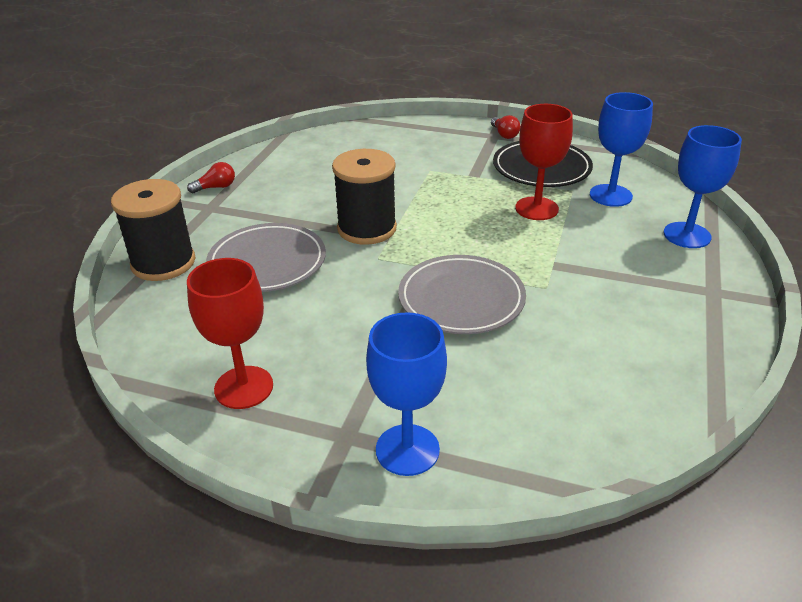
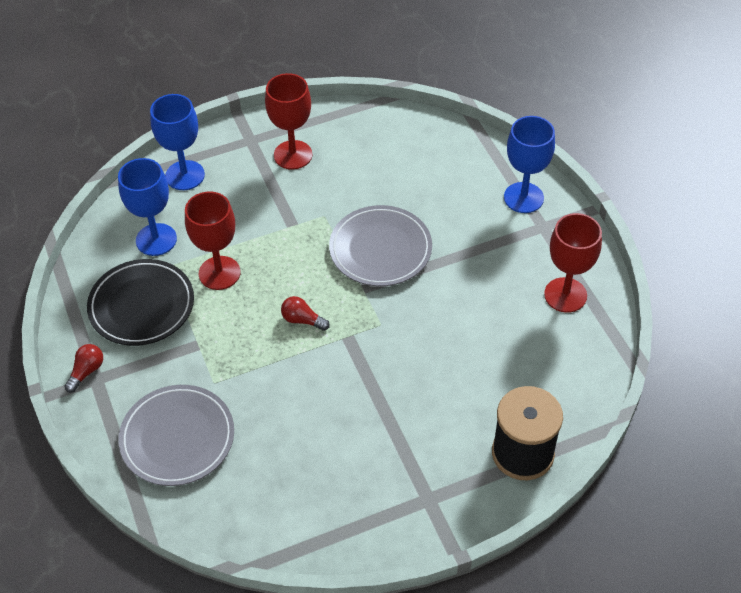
camera: 130 degrees left, 15 degrees up
(216, 187) = (395, 527): red light bulb -> red light bulb (302, 320)
(267, 262) = (453, 386): grey plate -> grey plate (177, 438)
(367, 228) = (350, 359): black spool -> none
(662, 308) = (293, 155): none -> red goblet

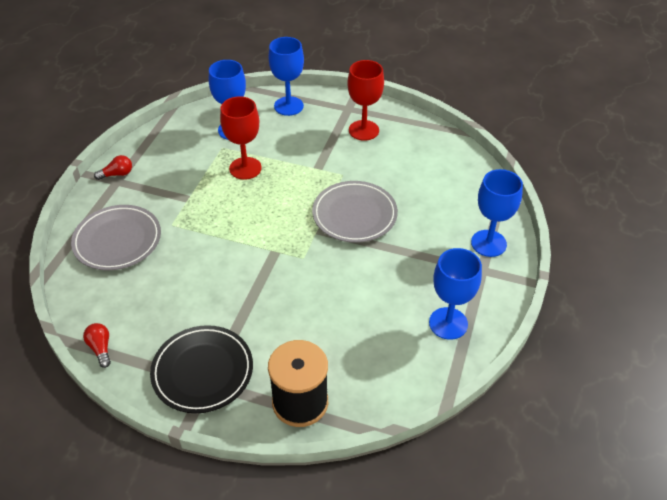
camera: 40 degrees right, 5 degrees down
(141, 306) = (184, 159): black plate -> black plate (202, 371)
(302, 320) = (260, 224): red light bulb -> red light bulb (101, 348)
(565, 295) = (448, 323): red goblet -> blue goblet

